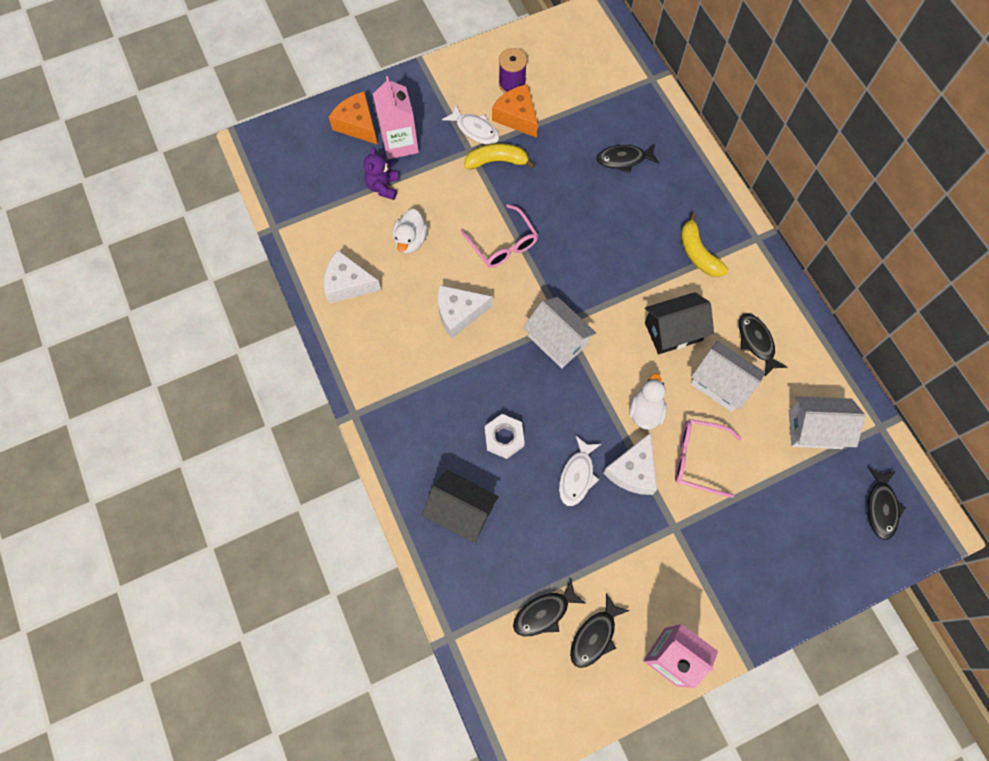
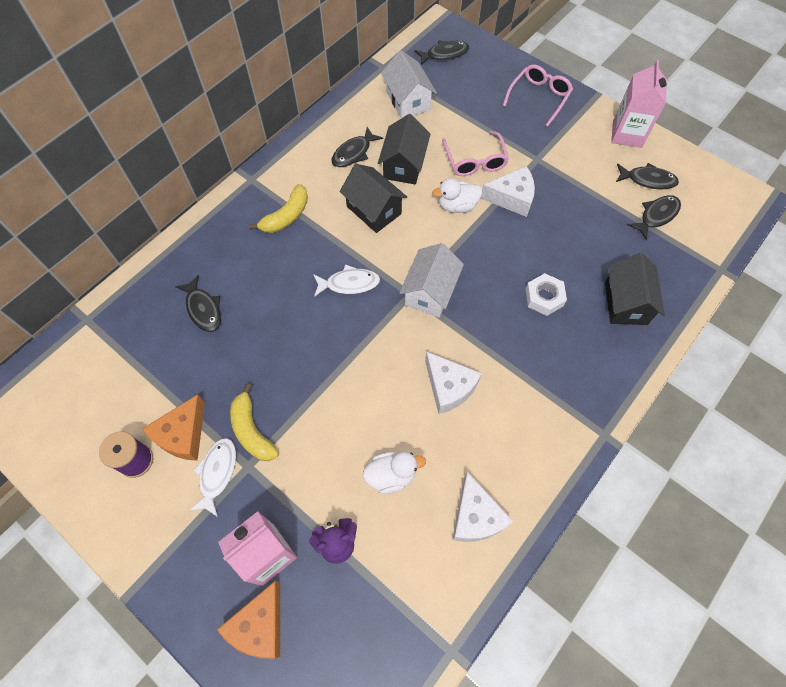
camera: 115 degrees left, 5 degrees down
(503, 244) = (352, 380): pink glasses -> pink glasses (539, 97)
(544, 613) = (656, 216): black fish -> black fish turned 75 degrees counterclockwise
(577, 476) = (540, 233): white fish -> white fish (349, 283)
(720, 384) = (404, 165): white house -> black house

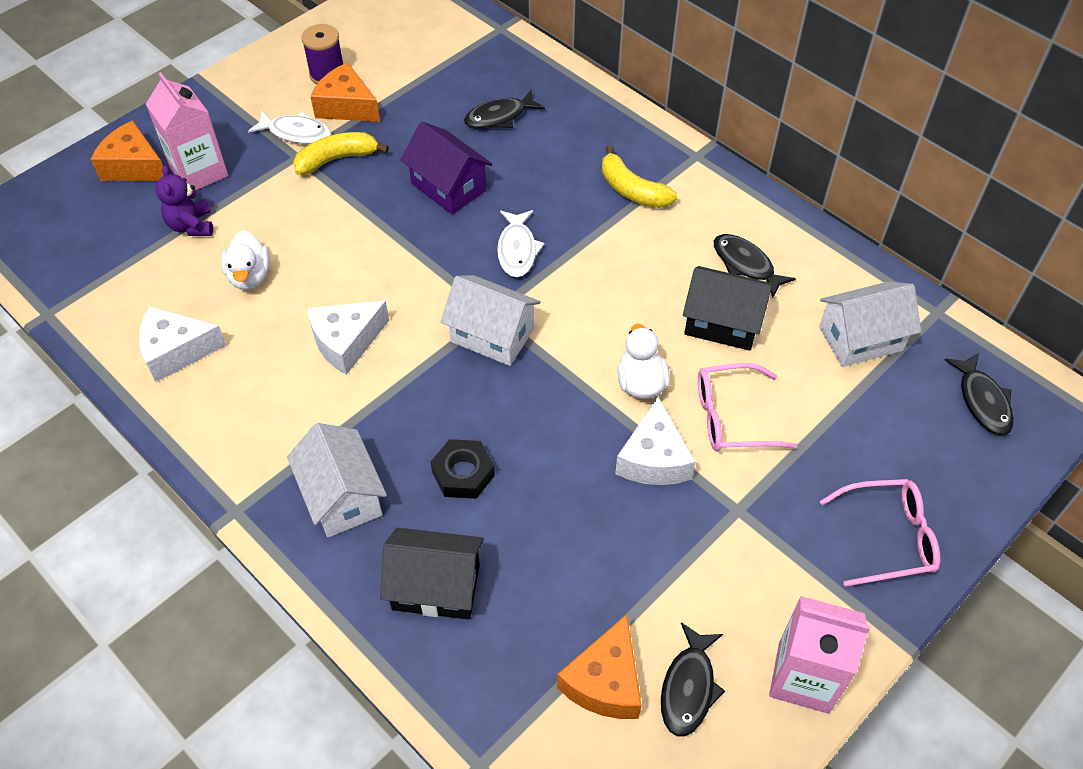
camera: 95 degrees right, 10 degrees down
(285, 337) = (448, 187): none -> purple house
(374, 210) = (637, 282): black house -> none
(539, 97) = (888, 537): pink glasses -> pink glasses turned 45 degrees counterclockwise
(544, 297) = (463, 473): white nut -> black nut
(577, 367) = (342, 496): none -> white house
(656, 216) = (605, 682): black fish -> orange cheese

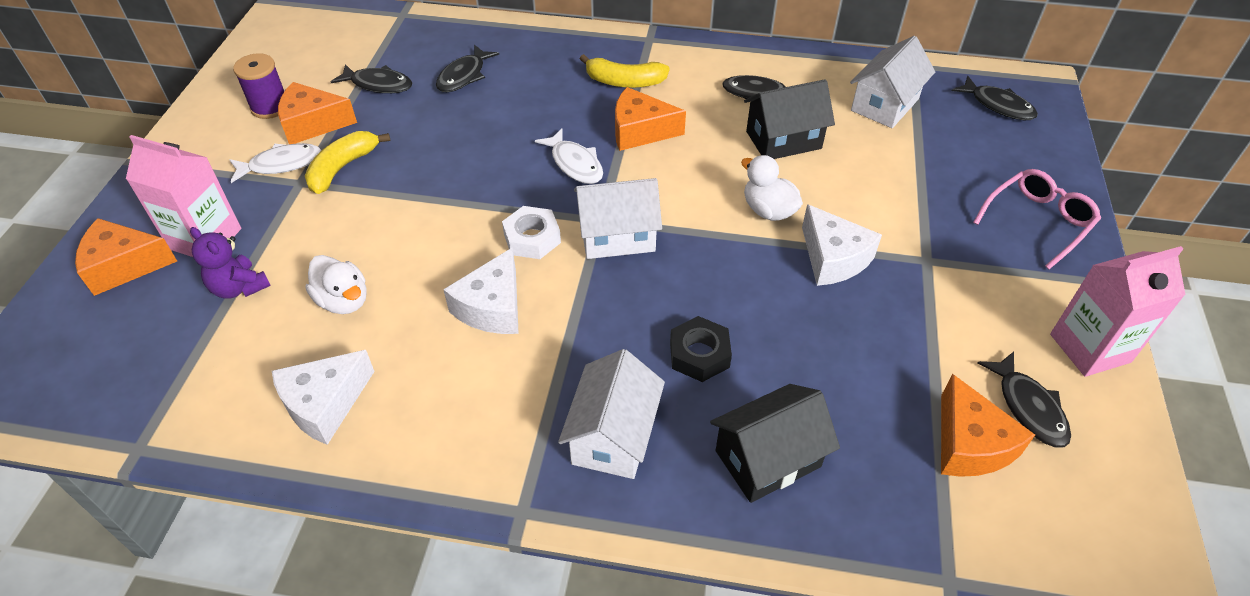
camera: 35 degrees left, 5 degrees down
(342, 496) = (613, 436): white house -> white house turned 75 degrees clockwise
(424, 92) = (378, 84): none -> black fish
(425, 300) = (532, 238): none -> white nut
(448, 187) = (469, 144): purple house -> none
(600, 247) = (640, 131): none -> orange cheese
(731, 417) = (856, 200): pink glasses -> none

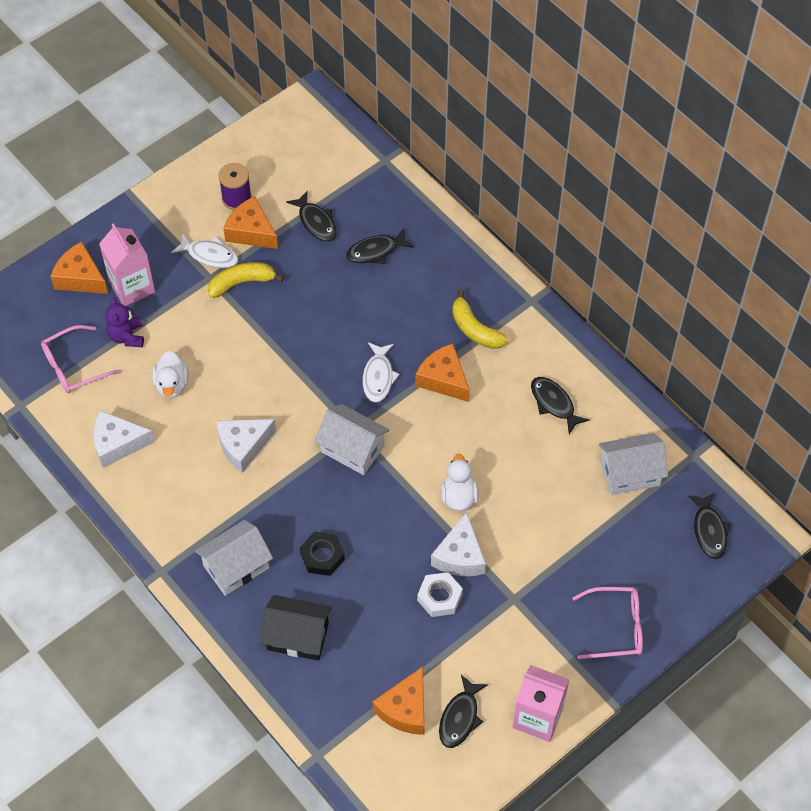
camera: 40 degrees right, 10 degrees up
(188, 358) = (73, 366): none -> pink glasses
(532, 238) = (304, 415): white nut -> white nut (439, 597)
(783, 140) = (527, 452): black house -> none

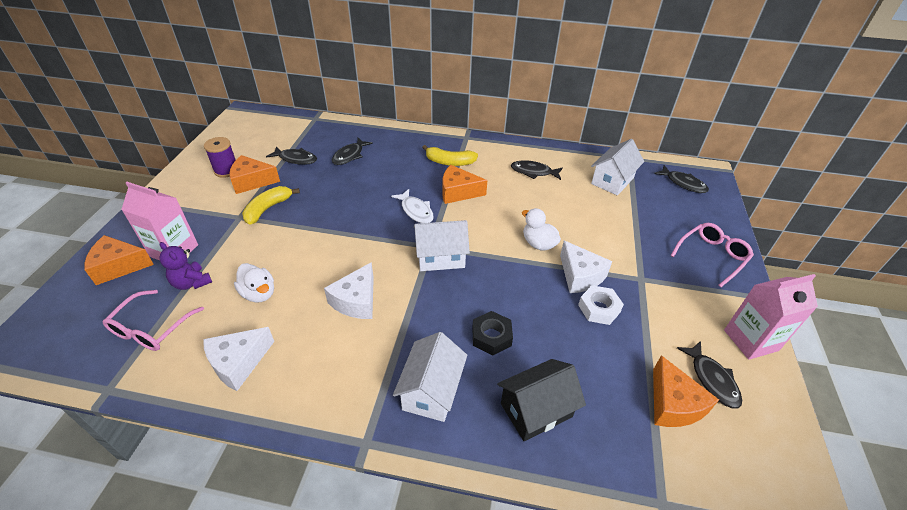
camera: 40 degrees left, 15 degrees down
(210, 255) = (229, 205): white fish -> none

